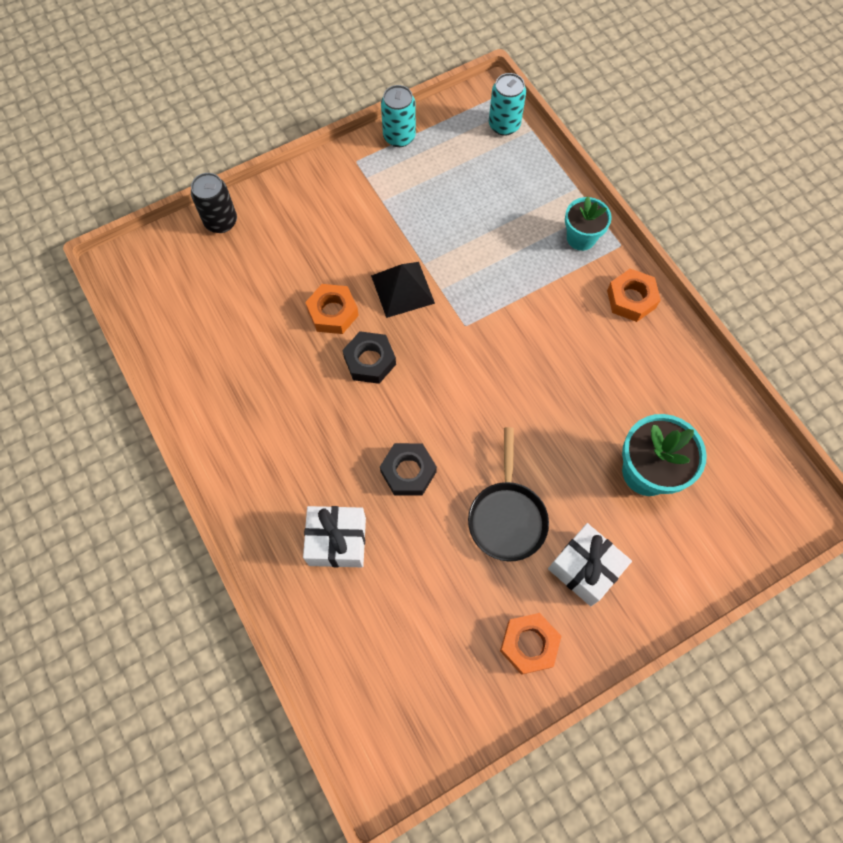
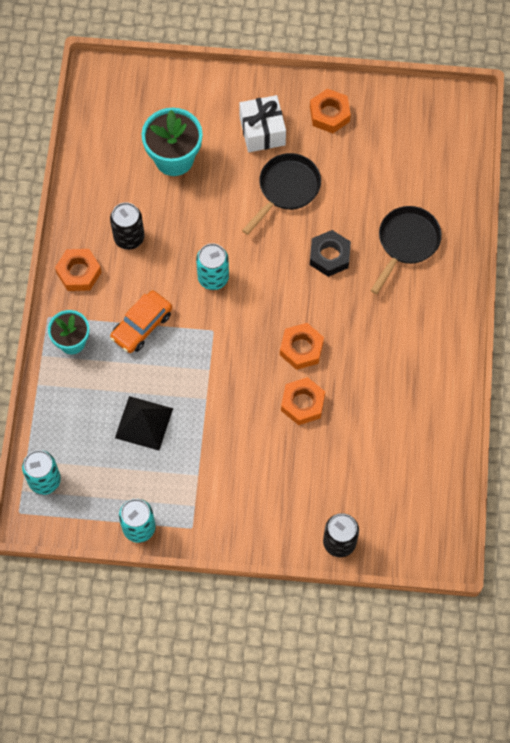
camera: 145 degrees left, 0 degrees up
(337, 541) = (406, 243): white gift -> black pan
(370, 361) = (301, 349): black nut -> orange nut
(402, 289) = (237, 388): black pyramid -> black pyramid (144, 423)
(505, 374) = (213, 278): none -> turquoise can
(533, 289) = (142, 325): none -> orange car
(616, 361) = (129, 237): none -> black can

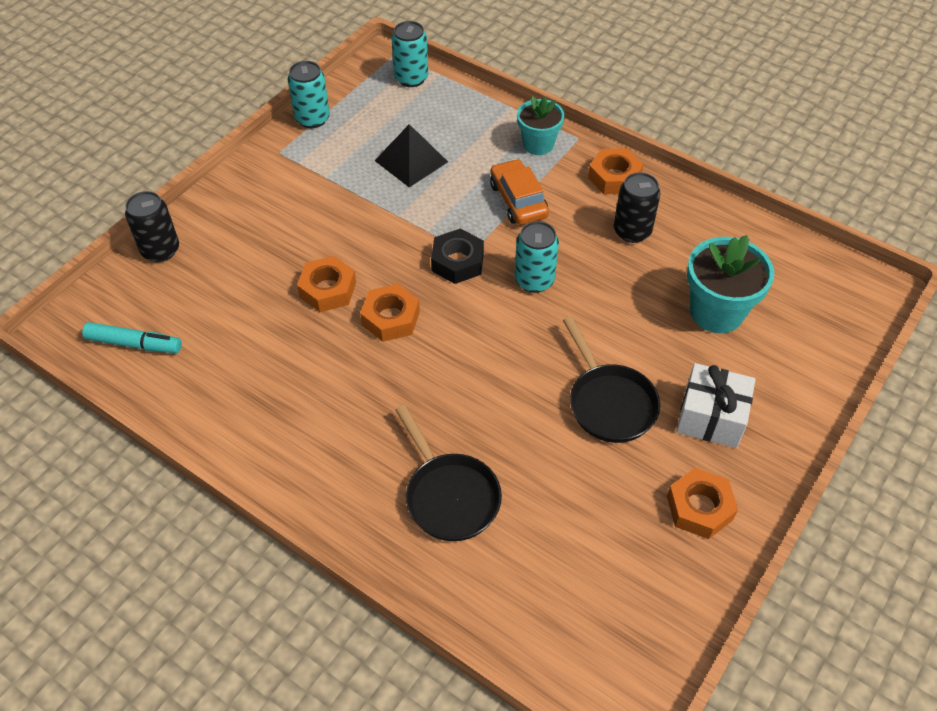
camera: 120 degrees right, 15 degrees down
(329, 256) = (487, 402): black nut -> black nut (457, 262)
(424, 497) = (134, 344): none -> turquoise marker

